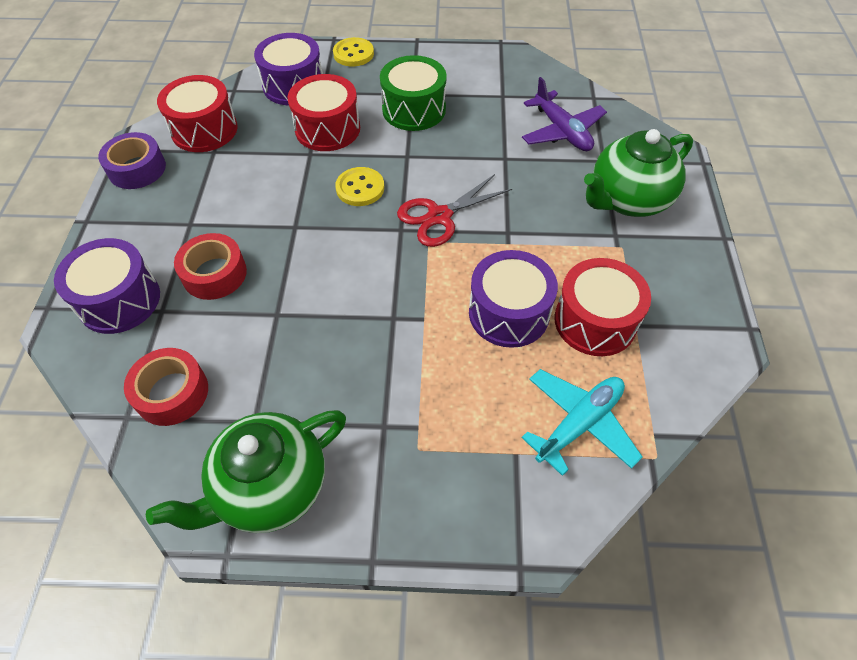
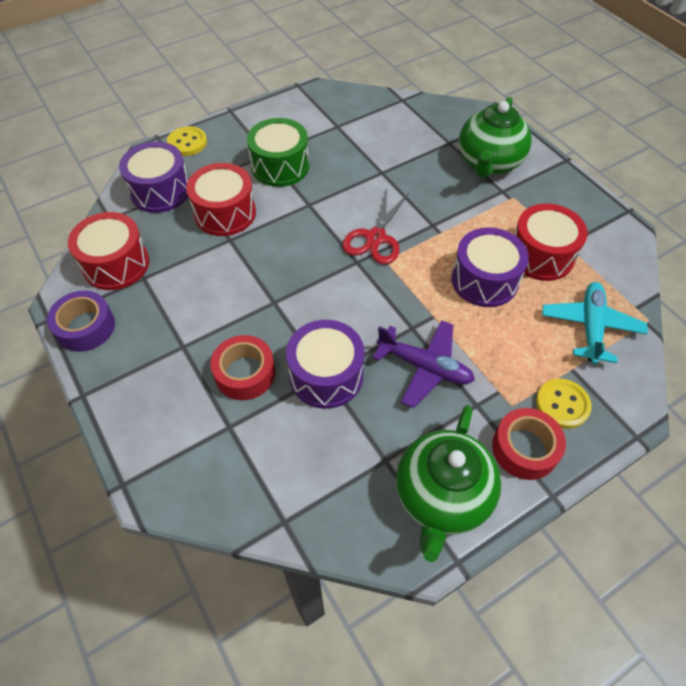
camera: 35 degrees left, 0 degrees up
(119, 300) = (184, 440): purple drum -> purple drum (326, 375)
(172, 393) = (302, 481): red tape -> red tape (524, 448)
(360, 188) = (297, 247): yellow button -> yellow button (562, 404)
(562, 131) = (403, 134): purple plane -> purple plane (424, 367)

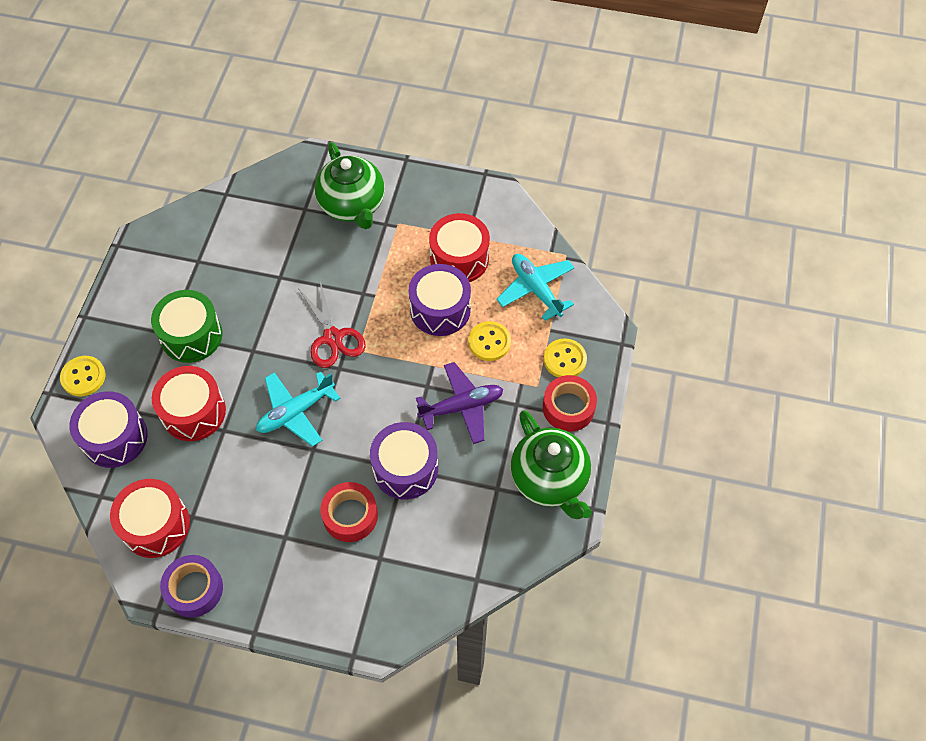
camera: 45 degrees left, 5 degrees up
(291, 267) = (296, 412): none -> turquoise plane
(503, 336) = (489, 342): none -> yellow button

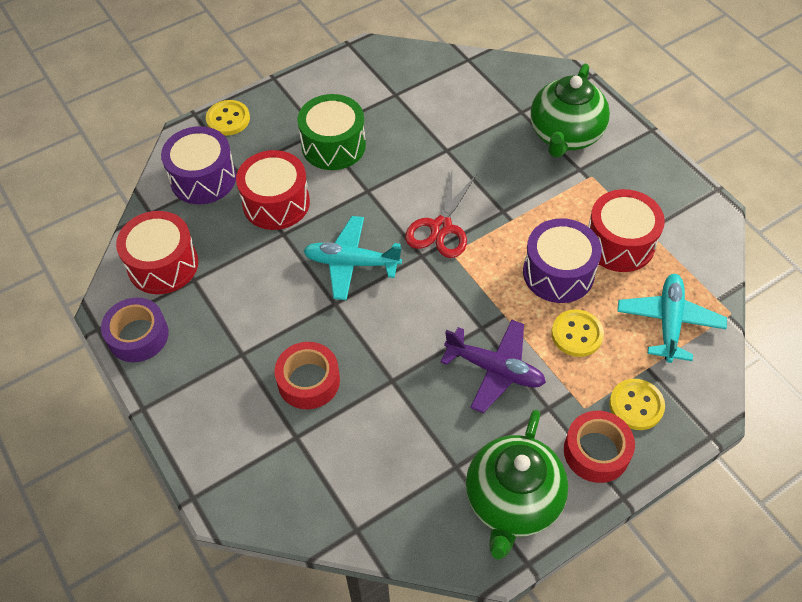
camera: 45 degrees right, 5 degrees down
(405, 468) = (393, 381): purple drum -> none

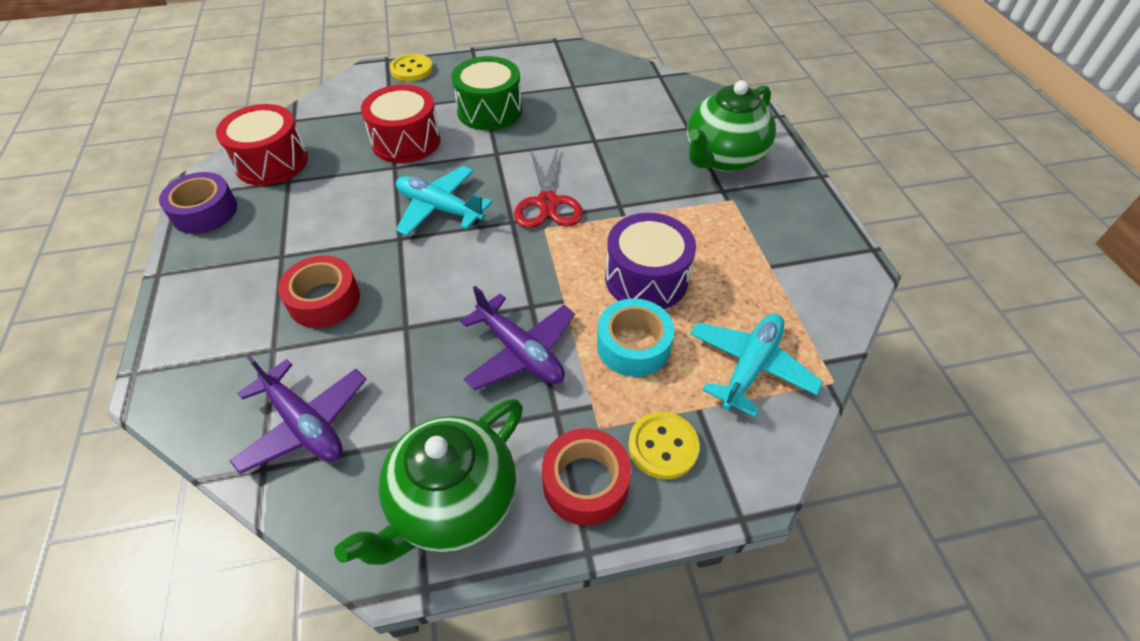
camera: 20 degrees right, 5 degrees down
(203, 178) = (357, 106): purple drum -> none
(364, 486) = (304, 424): none -> purple plane
(441, 227) = (547, 203): red scissors -> red scissors turned 45 degrees counterclockwise
(577, 334) = (633, 345): yellow button -> turquoise tape
(619, 243) = (731, 270): red drum -> none

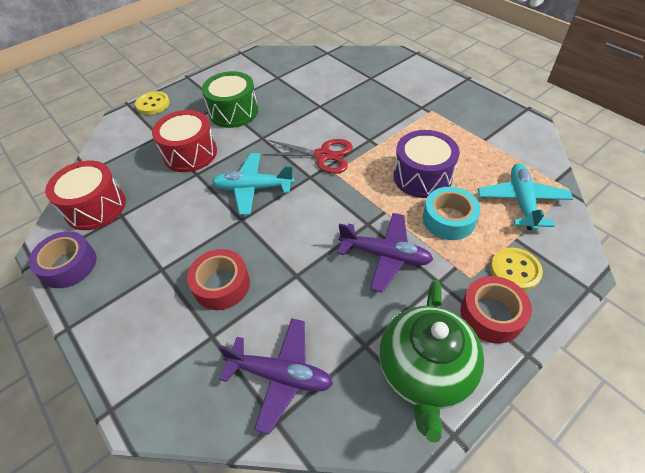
camera: 25 degrees left, 0 degrees up
(547, 203) = (323, 156): red scissors -> red scissors turned 45 degrees counterclockwise
(723, 158) = (406, 88): green teapot -> none

